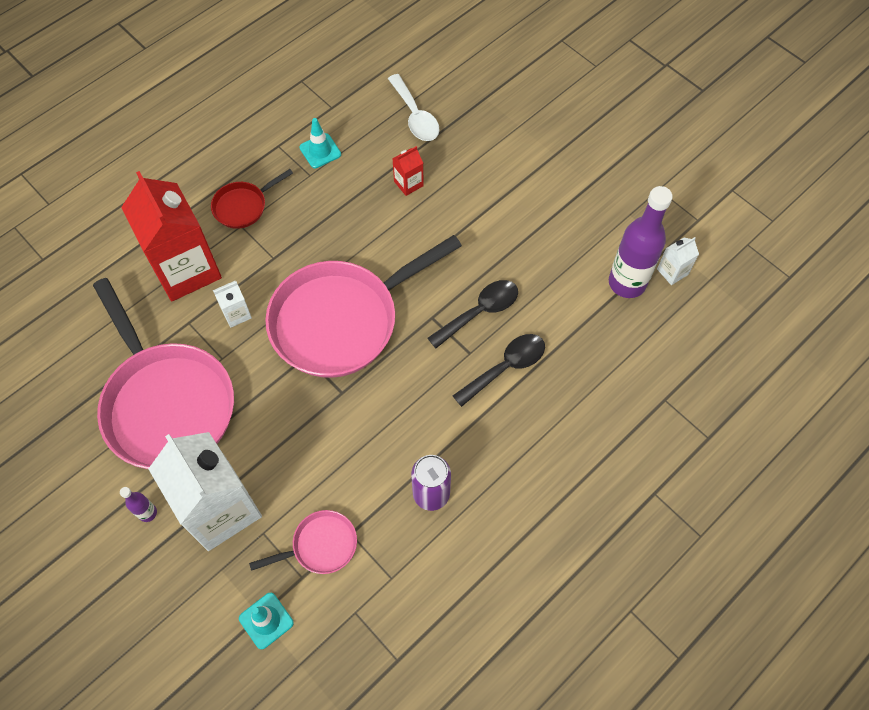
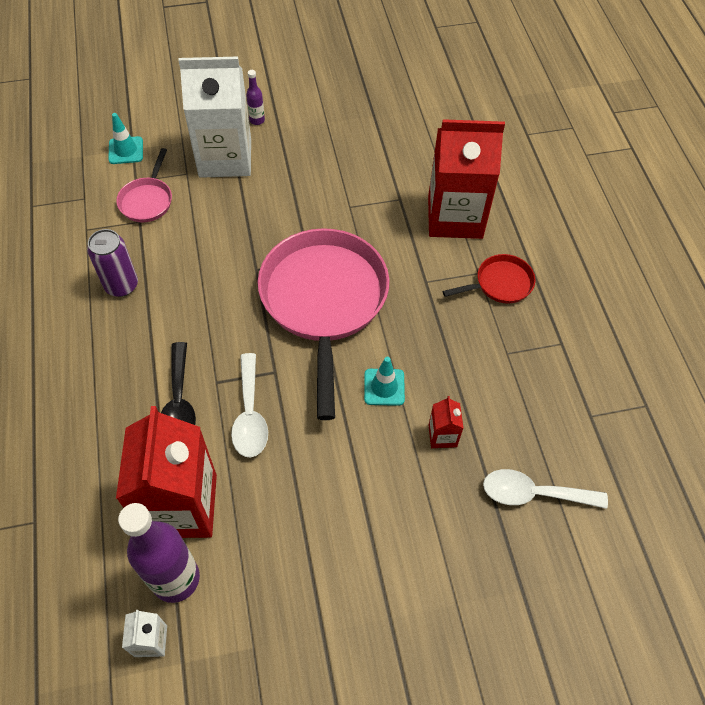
camera: 120 degrees right, 5 degrees down
(167, 403) = (335, 160): pink pan -> none
(236, 314) = (385, 232): white carton -> none
(243, 206) = (500, 284): red pan -> red pan turned 75 degrees clockwise
(320, 151) = (533, 376): turquoise traffic cone -> turquoise traffic cone (384, 387)
(479, 312) = (250, 414): black spoon -> white spoon
(579, 312) = (181, 505): none -> red carton

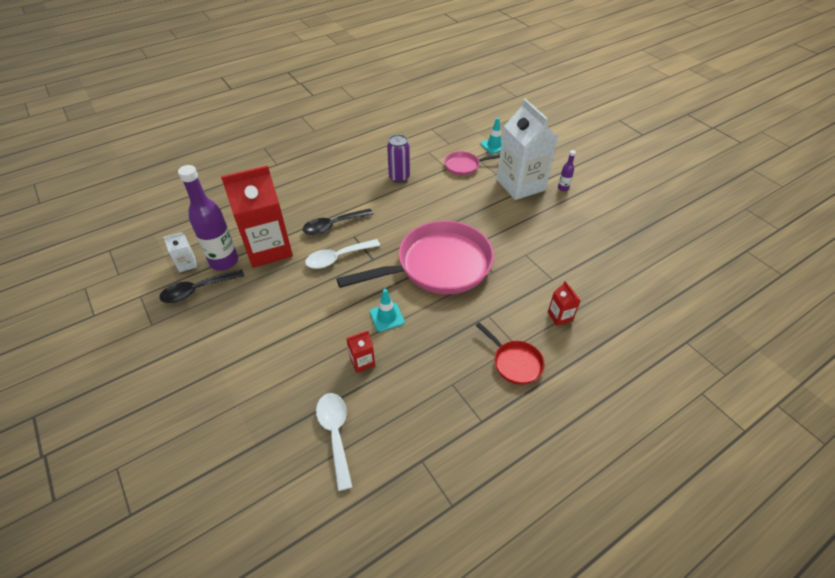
camera: 70 degrees right, 10 degrees down
(221, 630) = (198, 290): none -> black spoon
(455, 217) = (560, 316): red carton -> red carton, size x0.42

